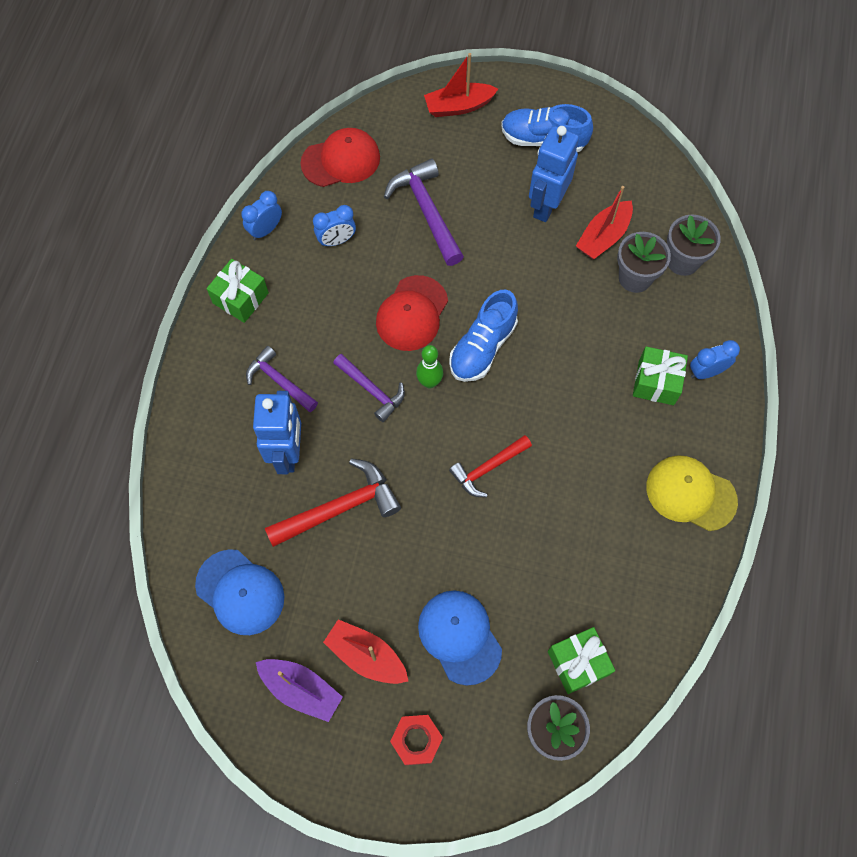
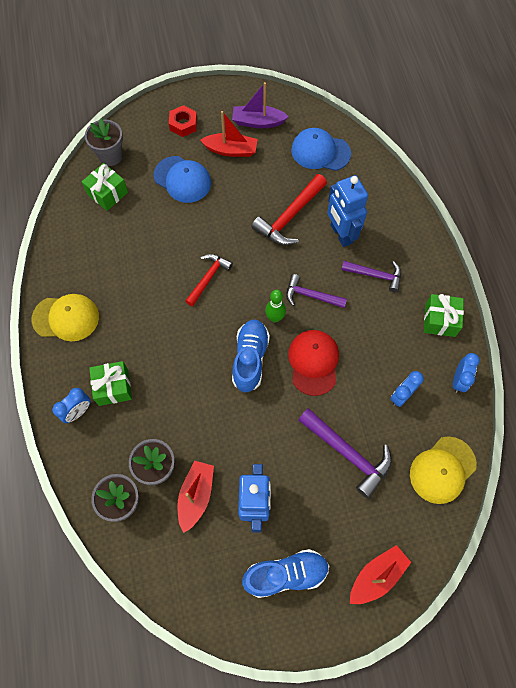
camera: 155 degrees right, 0 degrees up
(341, 160) = (442, 470): red cap -> yellow cap

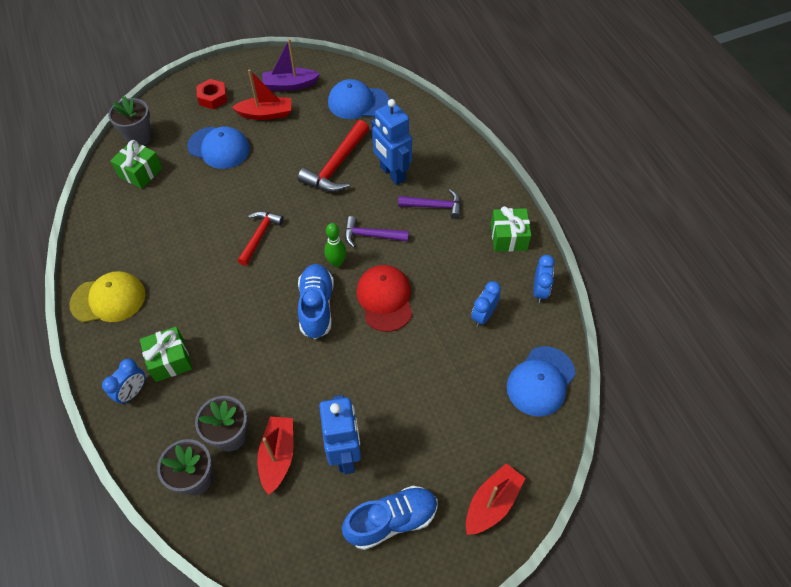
camera: 10 degrees left, 10 degrees down
(347, 454) = (437, 383): purple hammer -> none
(442, 470) = (540, 381): yellow cap -> blue cap

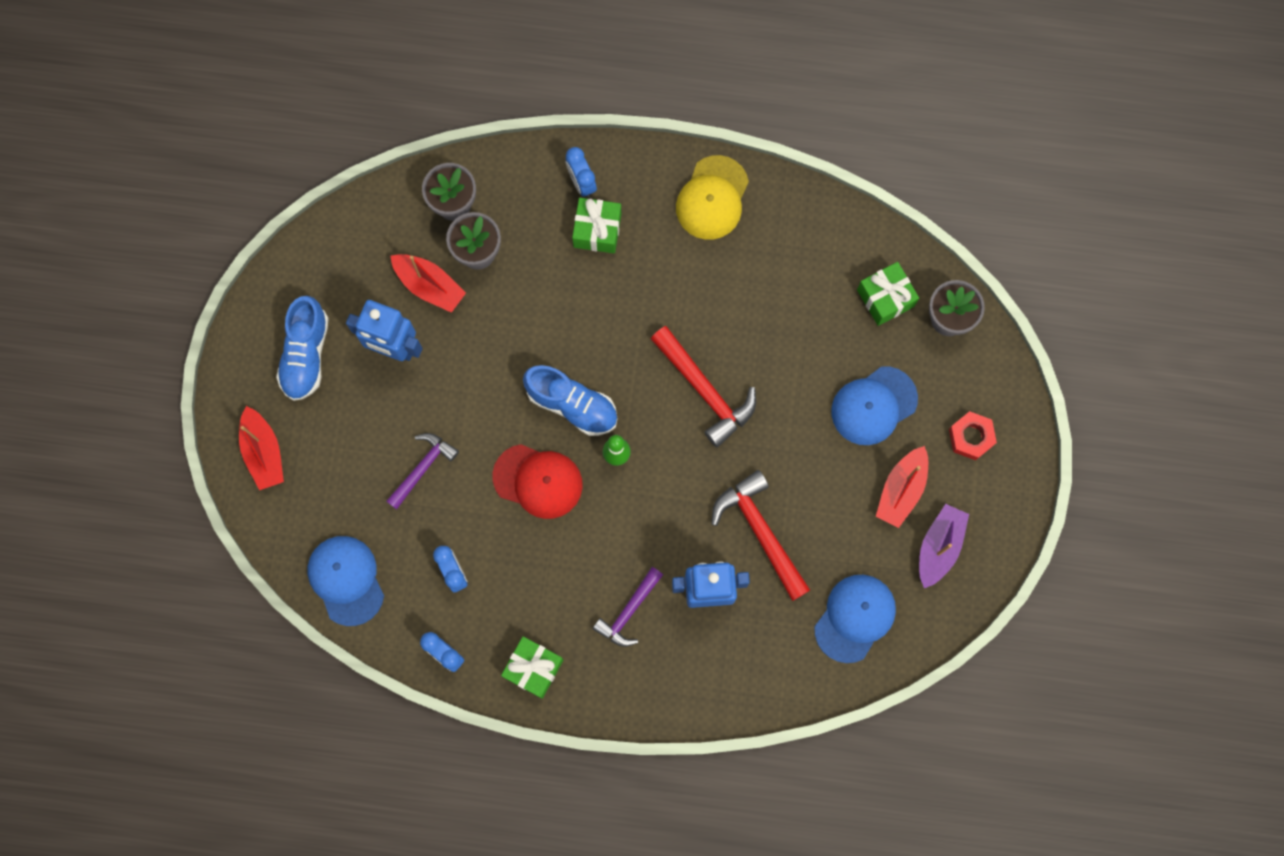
camera: 120 degrees right, 20 degrees up
(260, 236) = (704, 390): red hammer -> red hammer, size x1.53
(371, 235) = (630, 514): purple hammer -> purple hammer (422, 468)

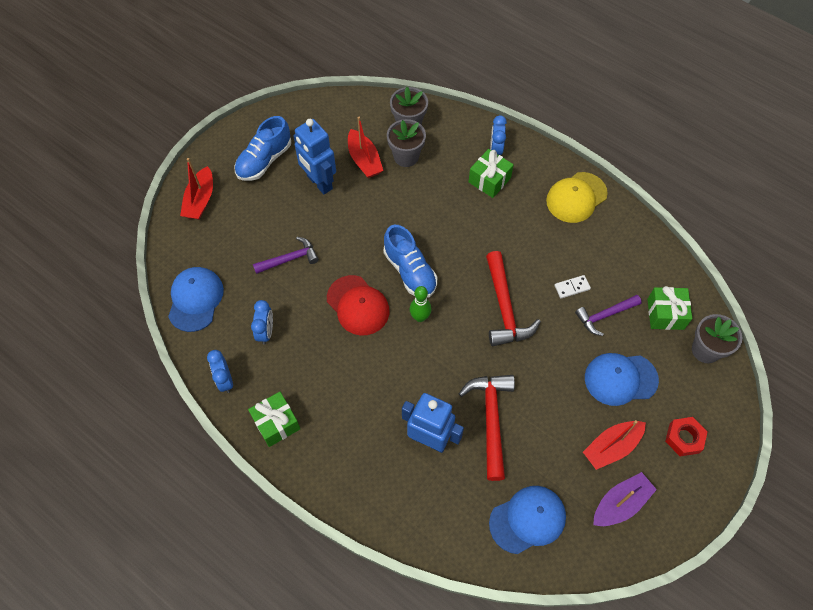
camera: 30 degrees right, 15 degrees down
(629, 611) = (365, 422): purple hammer -> purple hammer (605, 315)
(766, 322) = (572, 287): none -> white domino

